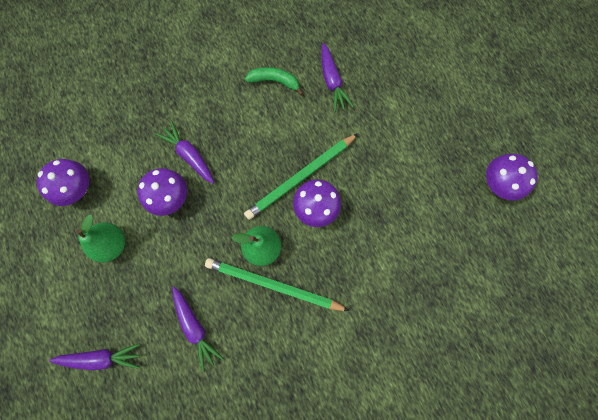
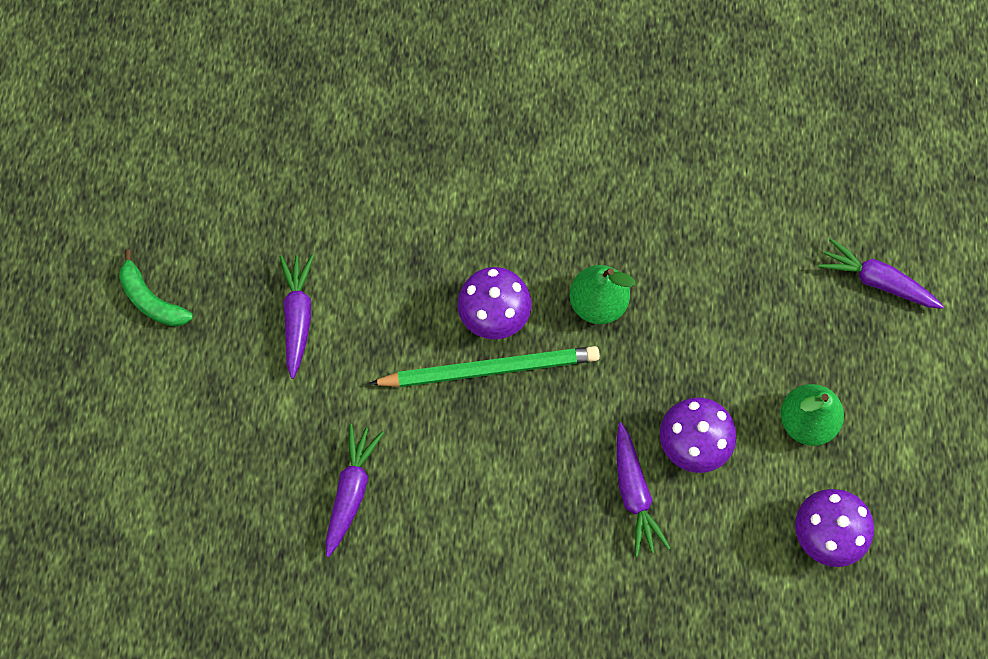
camera: 150 degrees left, 5 degrees down
(195, 327) = (738, 252): purple carrot -> purple carrot (298, 316)
(273, 285) = (609, 248): green pencil -> none
(274, 81) = (439, 542): green banana -> green banana (152, 299)
(498, 184) = (226, 211): purple mushroom -> none

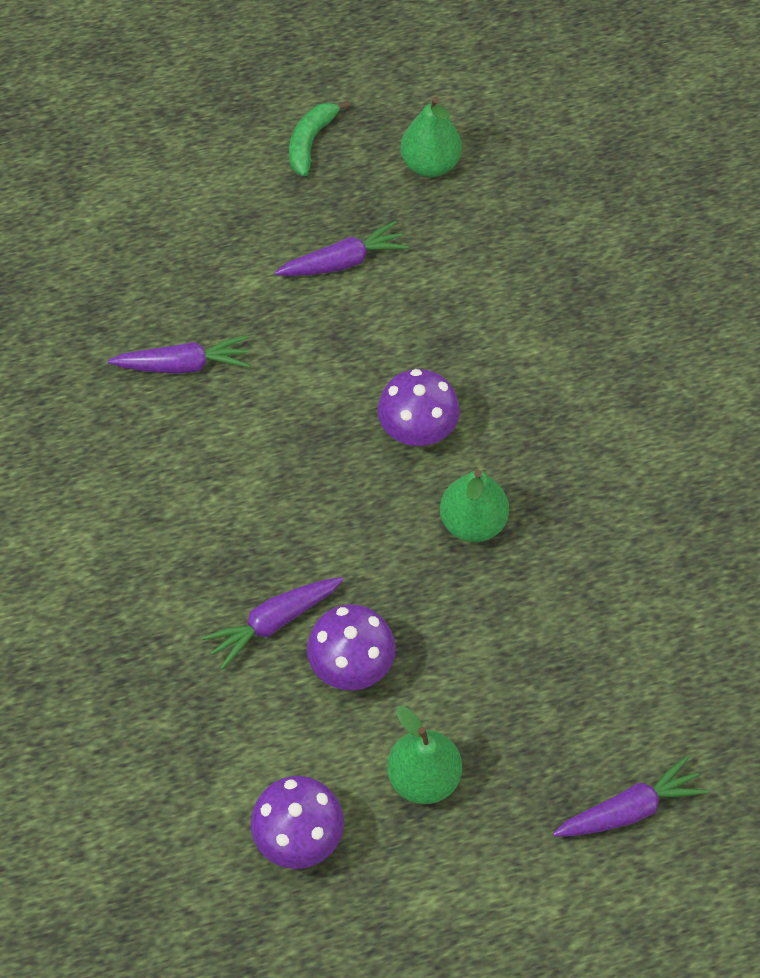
camera: 70 degrees right, 10 degrees down
(224, 206) = (430, 164): none -> green pear
(489, 369) = (357, 444): green pencil -> none
(876, 281) = (629, 809): purple carrot -> purple carrot turned 60 degrees clockwise

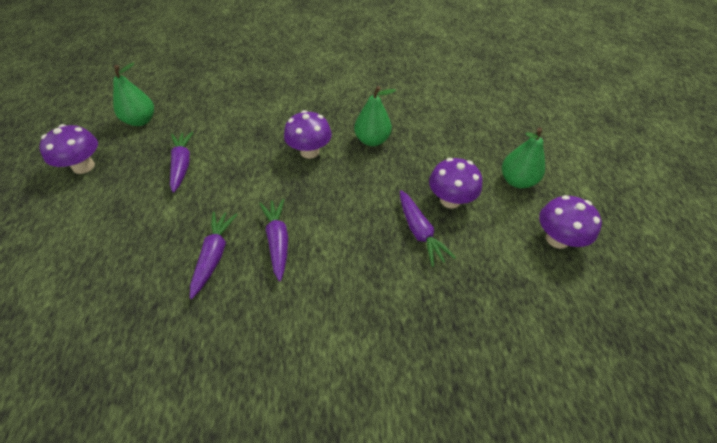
camera: 80 degrees left, 10 degrees down
(311, 142) = (84, 166): green banana -> purple mushroom
(629, 809) = (527, 116): purple carrot -> purple carrot (278, 241)

